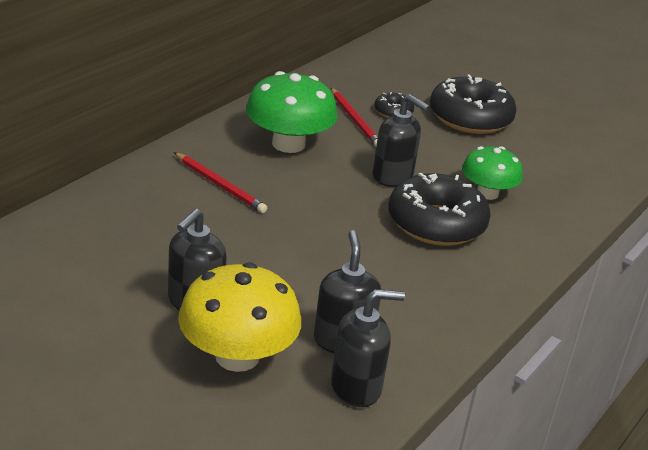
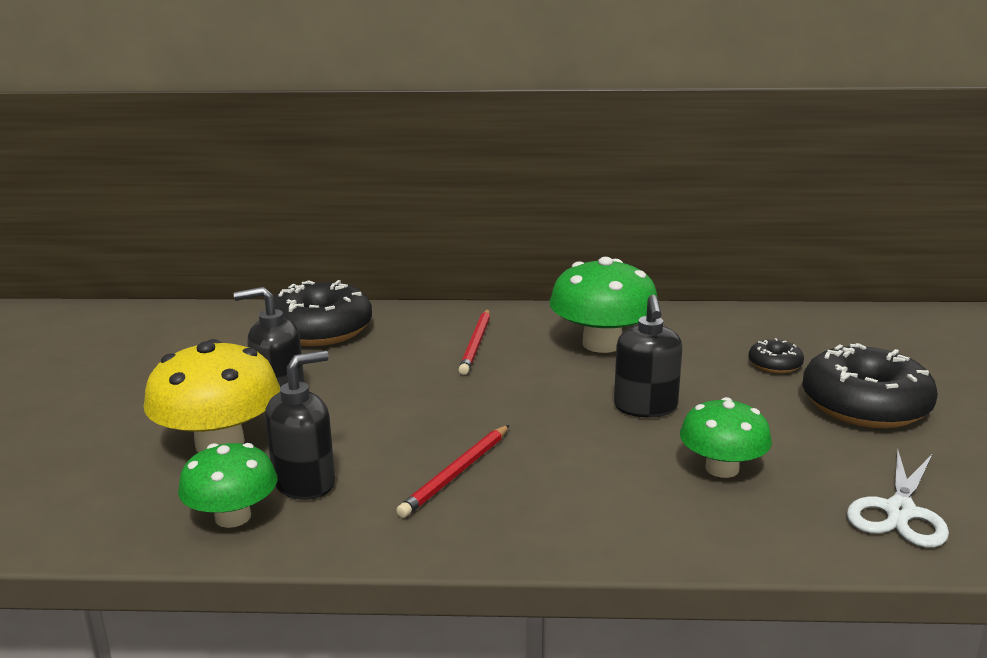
camera: 60 degrees right, 10 degrees down
(355, 120) = (713, 354): red pencil -> red pencil (456, 473)
(356, 387) = (233, 517): black soap dispenser -> green mushroom
(436, 223) = (599, 460): black donut -> black donut (320, 330)
(575, 173) = (899, 512): none -> white scissors

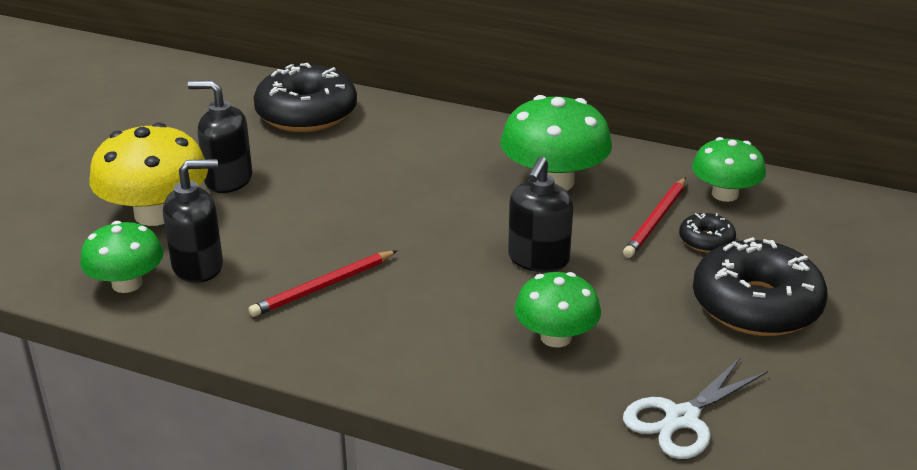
camera: 20 degrees right, 10 degrees up
(476, 344) = (435, 158): red pencil -> red pencil (656, 220)
(755, 328) = (725, 194): none -> green mushroom

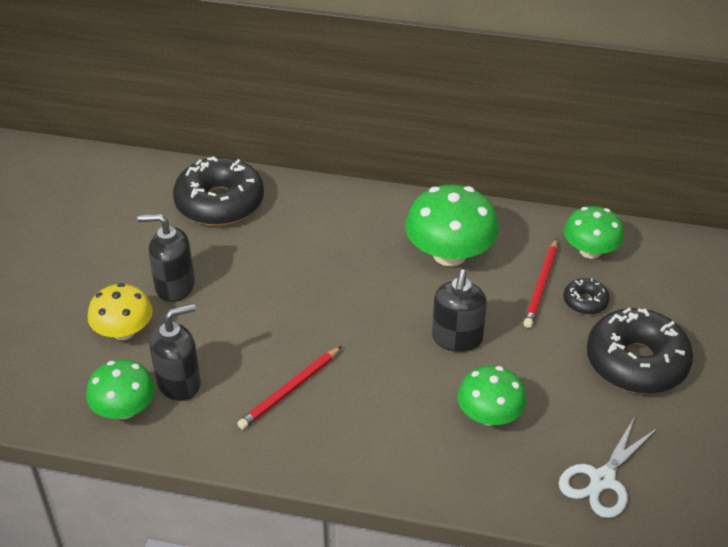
camera: 10 degrees left, 10 degrees up
(155, 214) = (124, 331): yellow mushroom -> yellow mushroom, size x0.65

